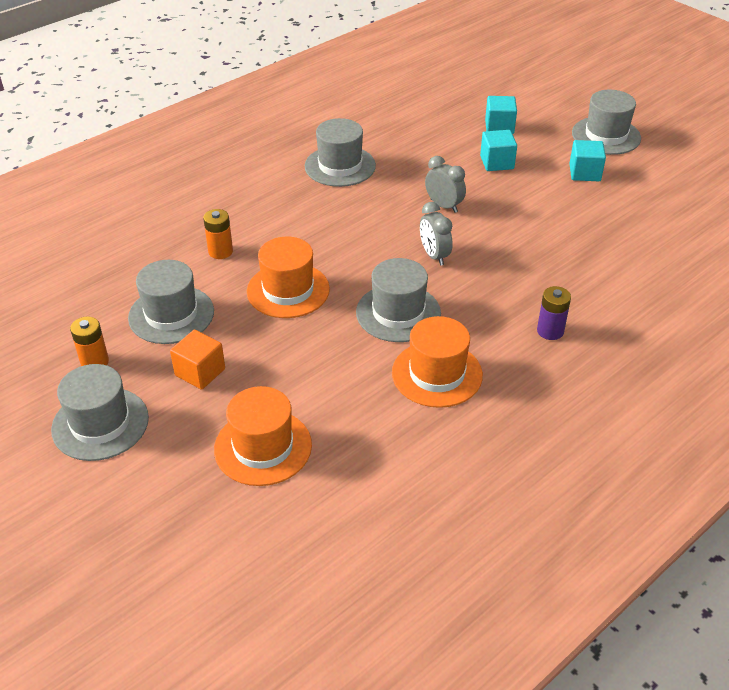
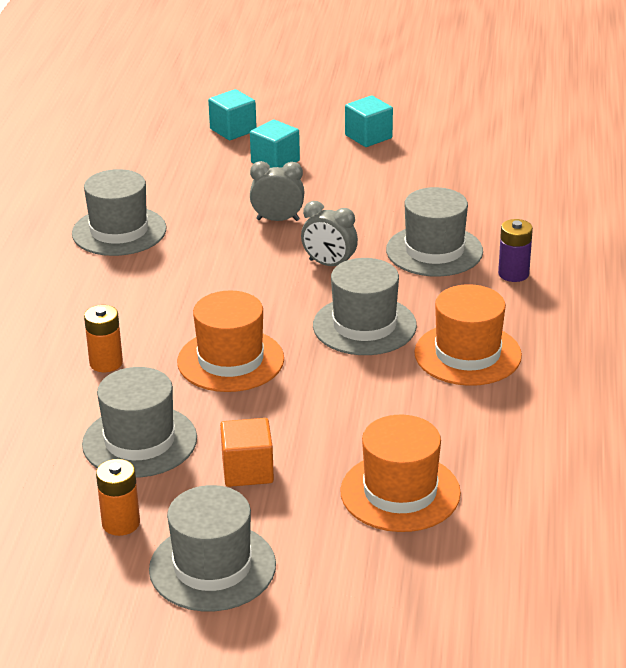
camera: 40 degrees left, 10 degrees down
(606, 136) = (344, 98): grey hat -> grey hat (434, 251)

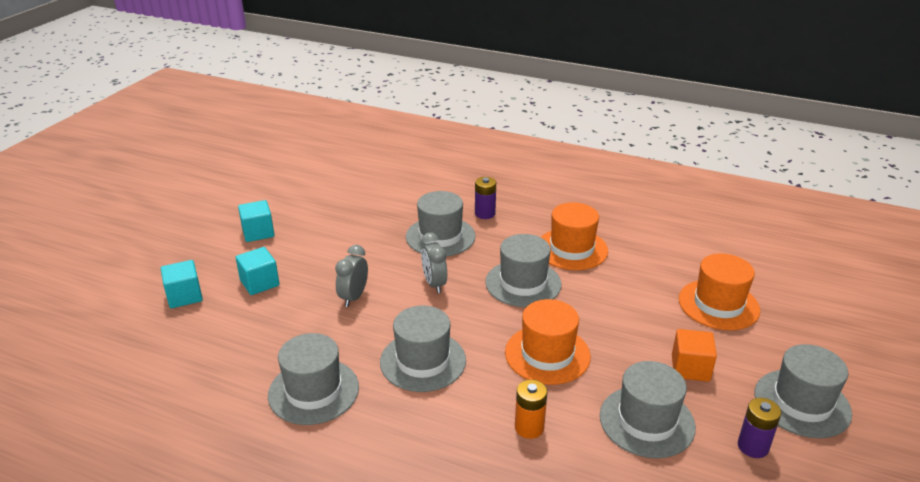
camera: 75 degrees left, 0 degrees up
(121, 523) = (753, 446): orange battery -> purple battery
(187, 282) = (423, 361): none -> grey hat
(329, 264) = (434, 284): grey clock -> grey clock turned 120 degrees clockwise

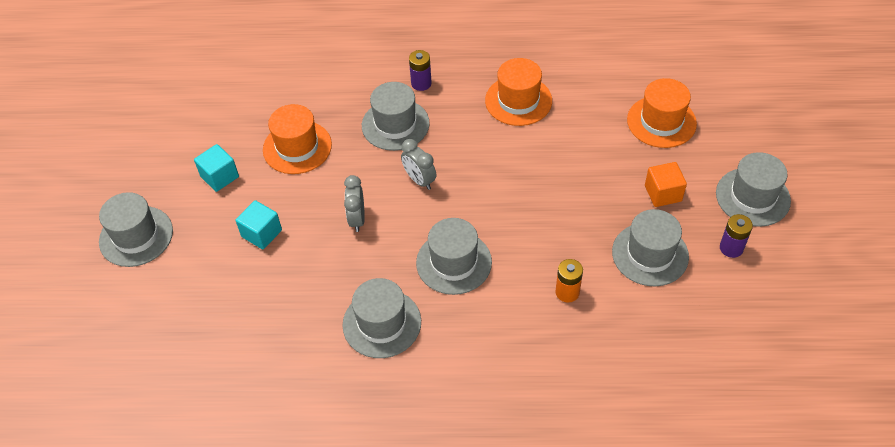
camera: 20 degrees left, 20 degrees up
(184, 296) = (201, 272): turquoise cube -> none
(523, 283) = (495, 153): grey hat -> grey hat (136, 236)
(547, 354) = (549, 220): orange hat -> orange hat (297, 147)

